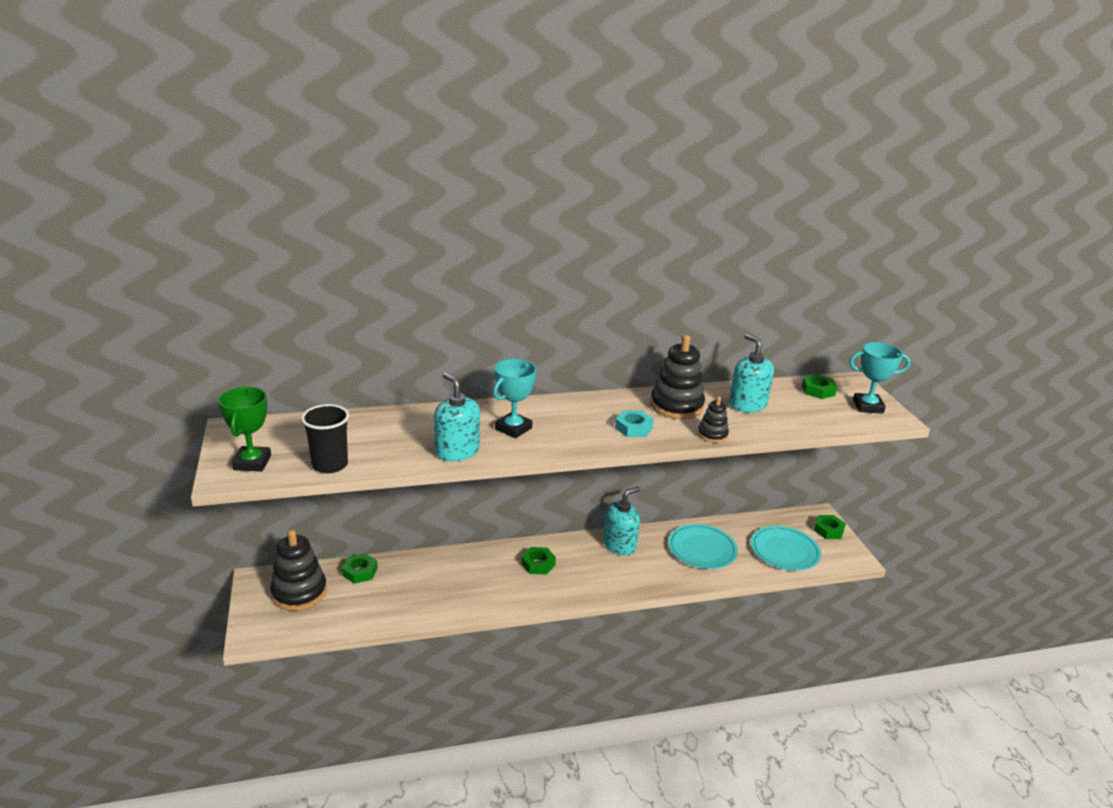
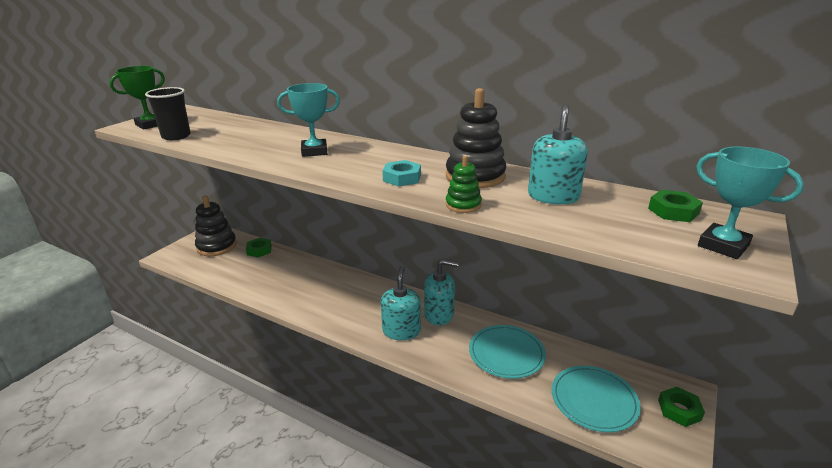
camera: 45 degrees right, 0 degrees up
(457, 451) = (251, 151): turquoise soap dispenser -> turquoise soap dispenser (401, 331)
(538, 564) = (361, 297): green nut -> none
(712, 435) = (463, 205): black stacking toy -> green stacking toy

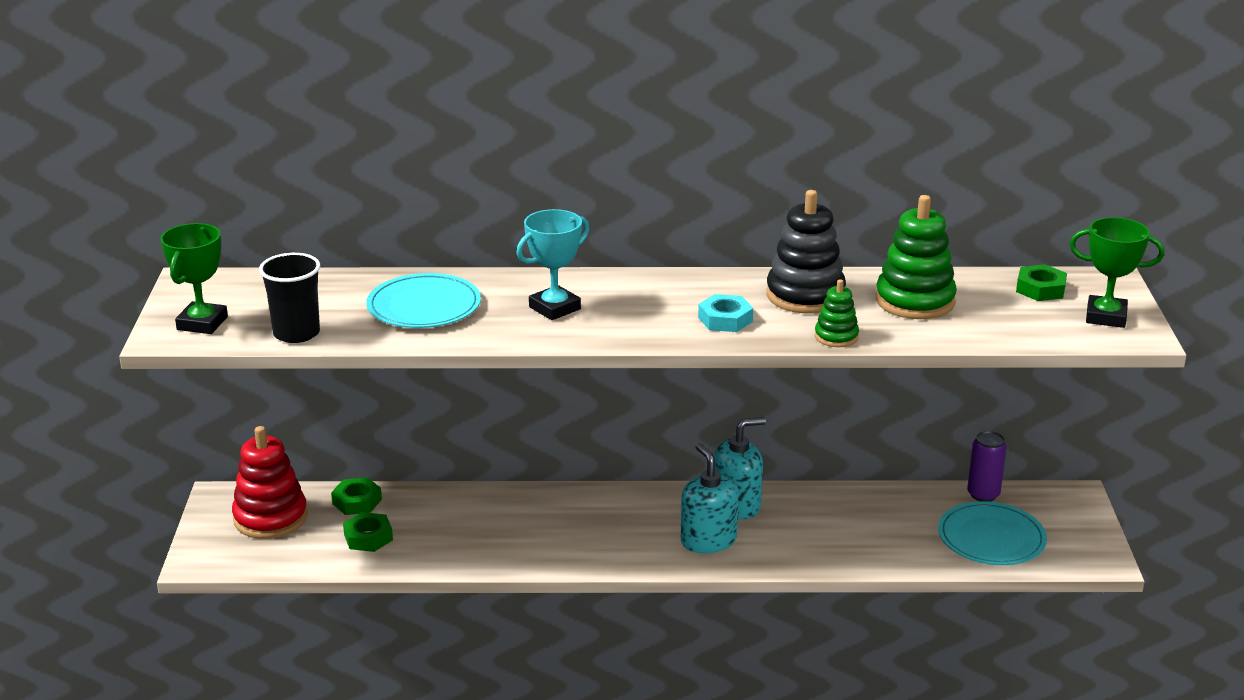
camera: 30 degrees left, 0 degrees up
(217, 246) = (270, 518): black stacking toy -> red stacking toy
(506, 353) = (861, 523): turquoise plate -> turquoise plate (424, 306)
(553, 196) = (915, 301): turquoise soap dispenser -> green stacking toy
(611, 364) = (983, 494): none -> purple can
(679, 410) = (1078, 517): green nut -> green nut (368, 537)
(723, 246) = (1106, 317): turquoise trophy -> green trophy

